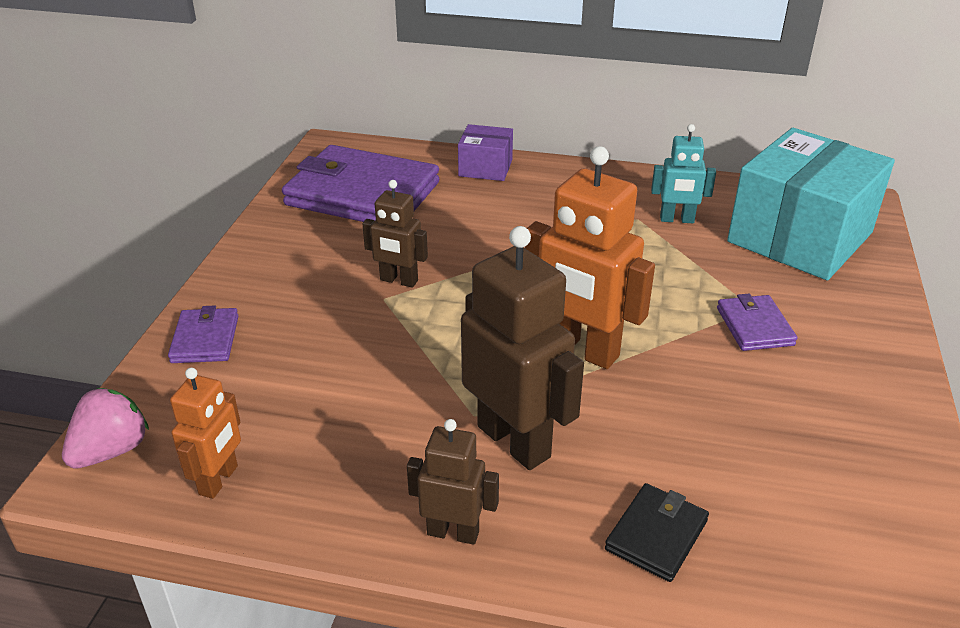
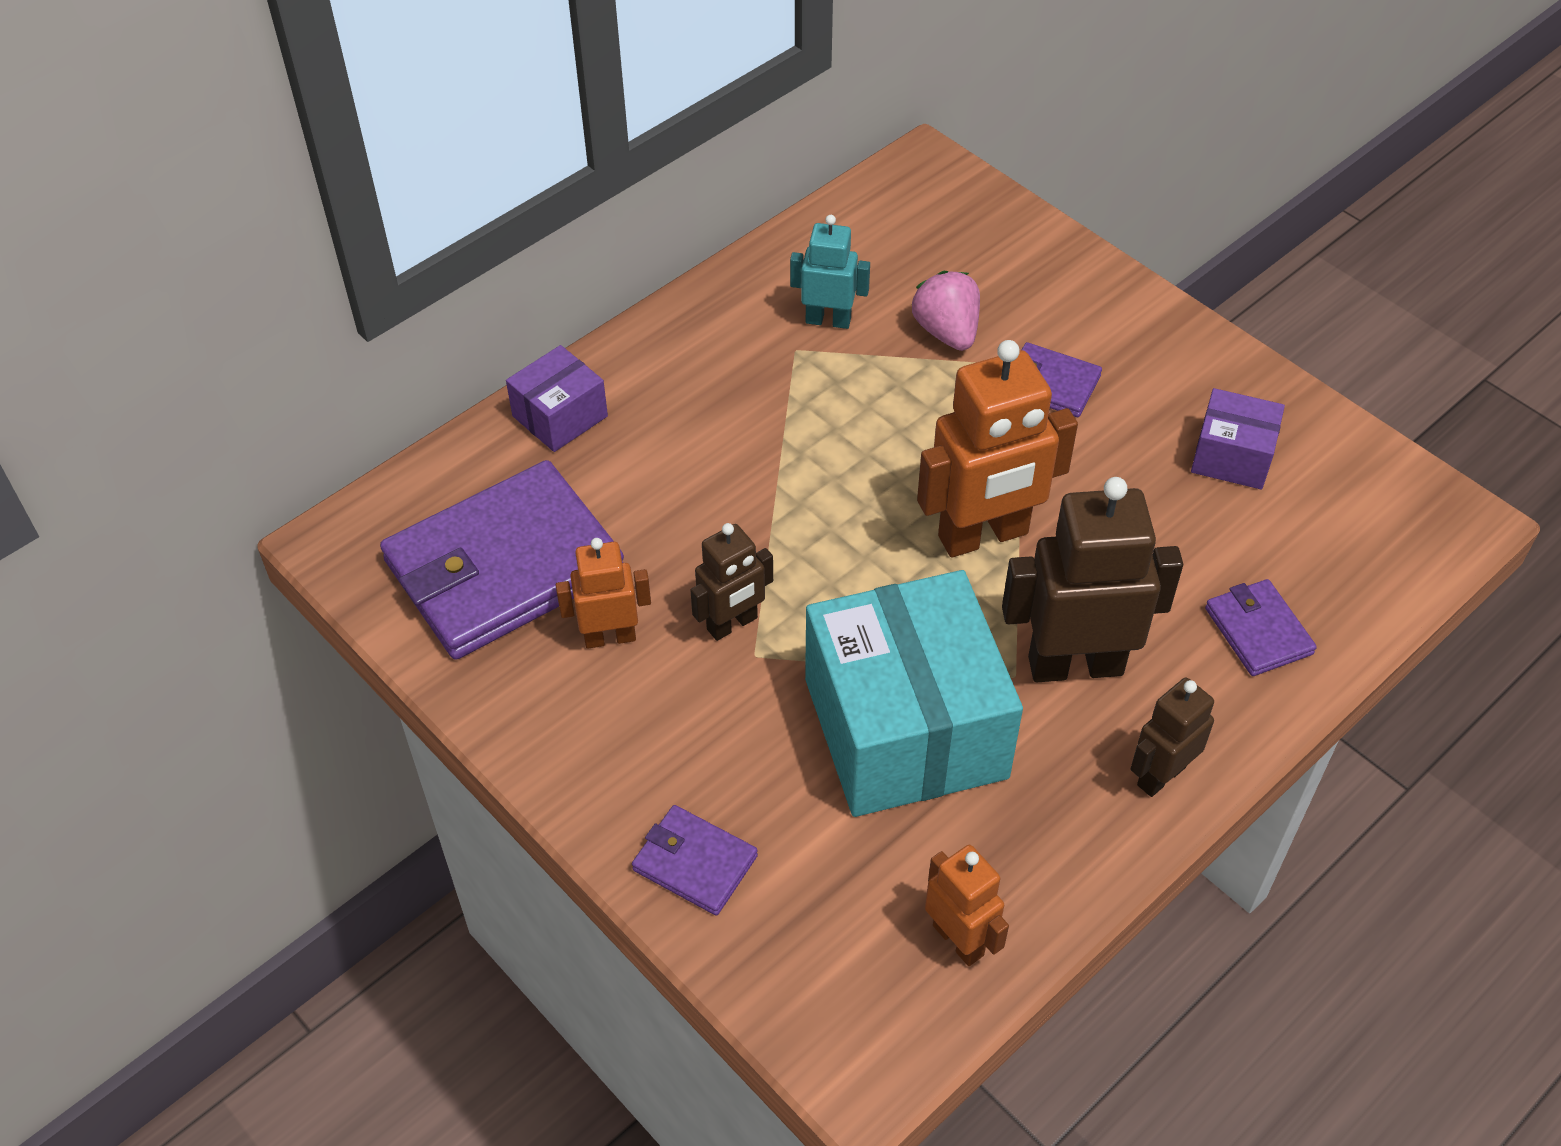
camera: 55 degrees left, 15 degrees up
(111, 451) = (838, 1027): pink strawberry -> pink strawberry (947, 332)
(347, 244) = (610, 637): none -> orange robot
(656, 535) = (1258, 631): black wallet -> purple wallet
(677, 220) = (828, 320): turquoise robot -> turquoise robot turned 120 degrees counterclockwise
(800, 237) = (943, 251): turquoise box -> turquoise box (905, 728)
(814, 446) = (1232, 456): none -> purple box

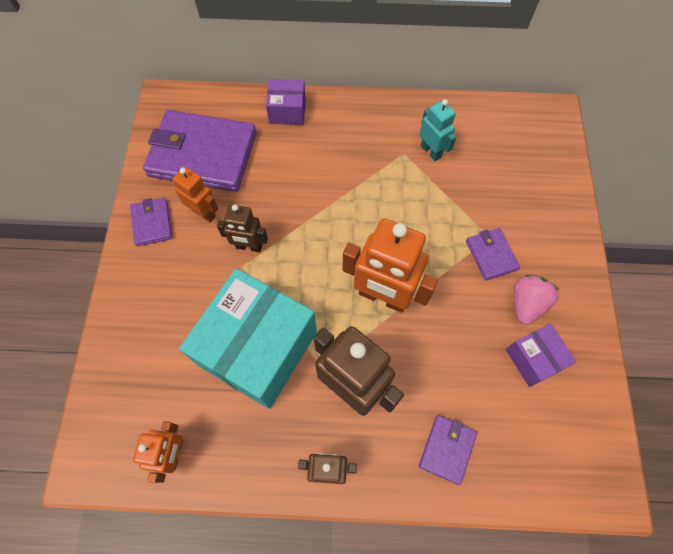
camera: 45 degrees right, 15 degrees up
(694, 863) = (129, 327): purple wallet -> purple wallet (152, 223)
(947, 332) = (474, 195): pink strawberry -> pink strawberry (526, 304)

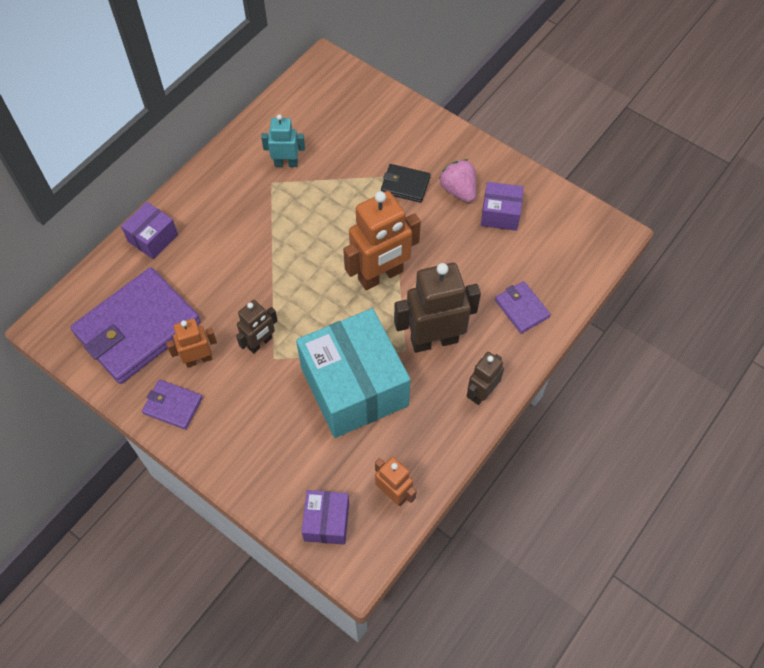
camera: 55 degrees left, 5 degrees down
(115, 412) = (326, 522): none -> purple box
(491, 255) = (405, 185): purple wallet -> black wallet

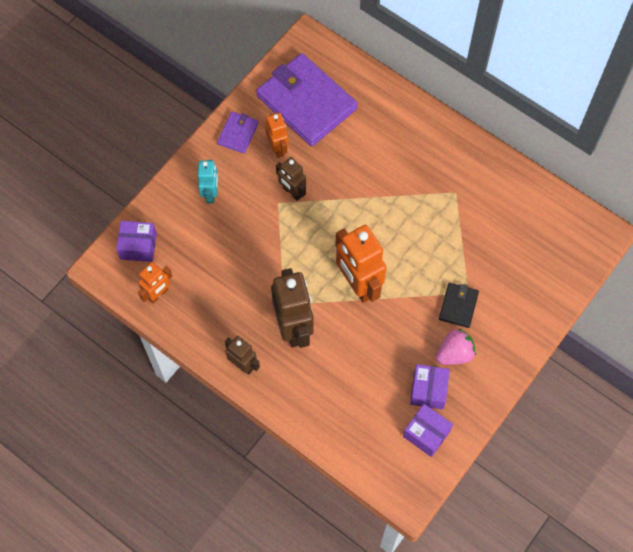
camera: 90 degrees right, 5 degrees up
(153, 238) = (393, 104): purple box -> purple box (426, 433)
(286, 163) = (478, 203): turquoise robot -> turquoise robot (211, 193)
(354, 386) = (251, 264): turquoise box -> none
(521, 308) = (325, 403): purple wallet -> none

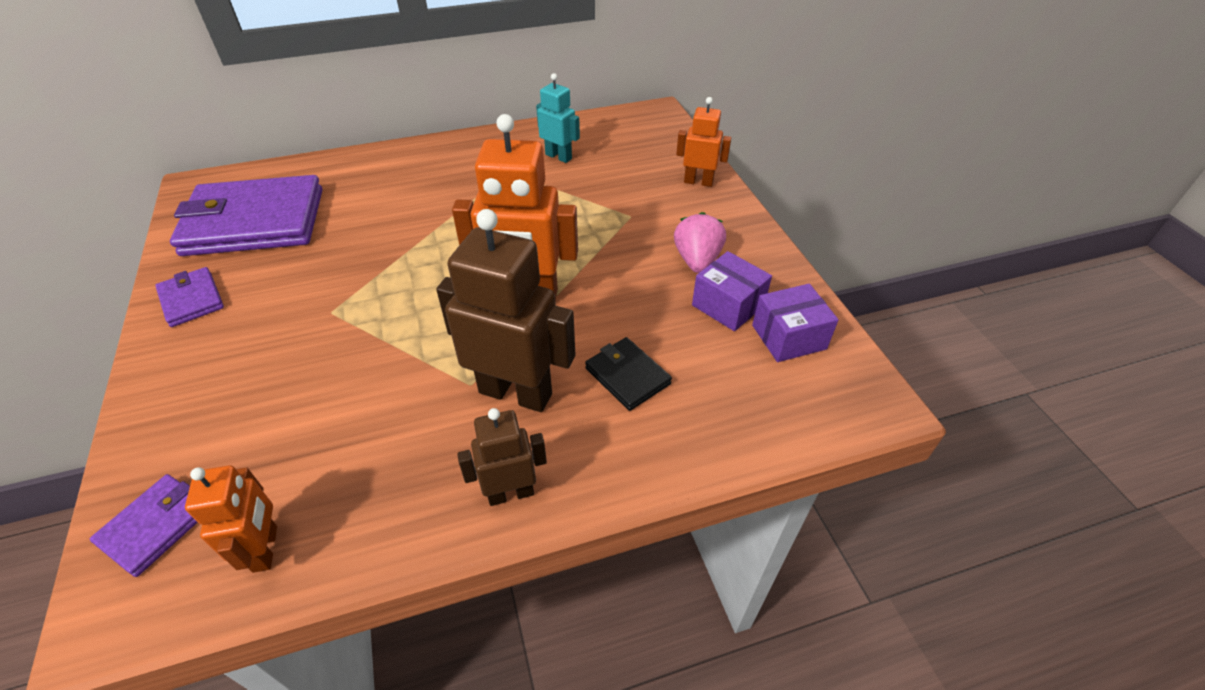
camera: 55 degrees left, 20 degrees down
(138, 246) = (156, 526): purple box -> purple wallet
(211, 193) = (219, 375): turquoise robot -> turquoise robot (558, 156)
(278, 148) = (266, 273): orange robot -> orange robot (698, 182)
(292, 192) = (336, 291): brown robot -> none
(458, 306) = (639, 230): black wallet -> black wallet (627, 376)

